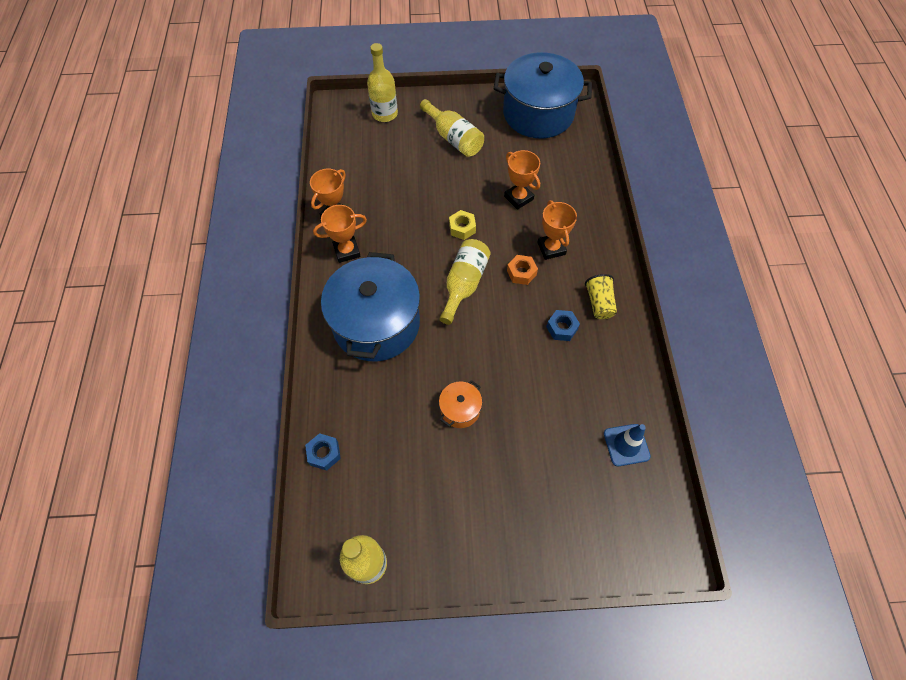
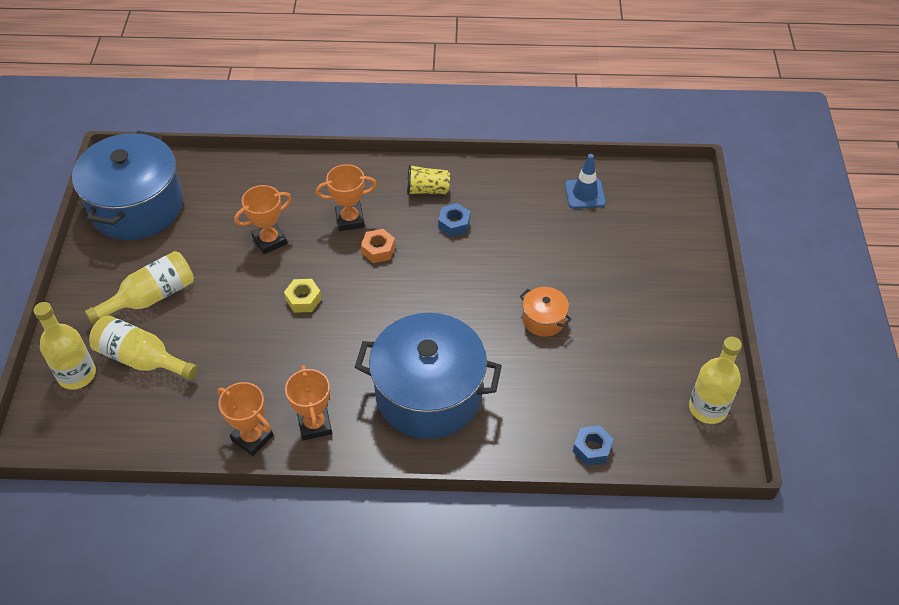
camera: 85 degrees left, 10 degrees down
(464, 284) = (386, 304): yellow bottle -> yellow bottle (141, 359)

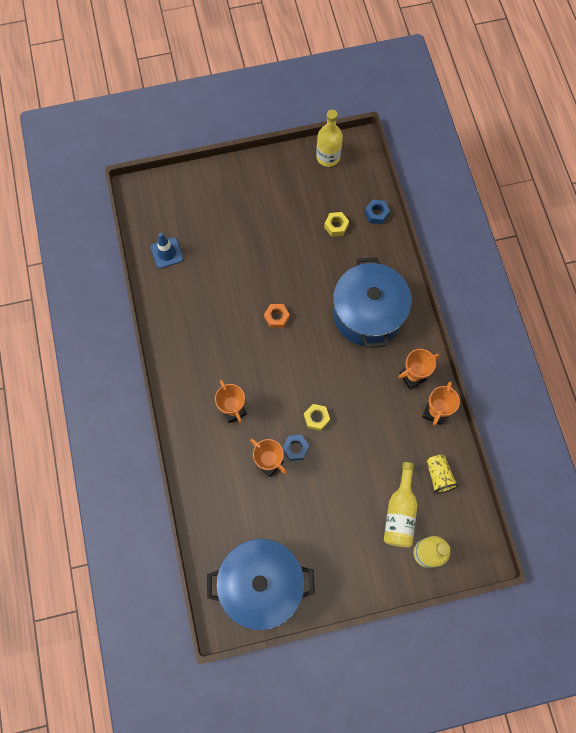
camera: 105 degrees left, 20 degrees up
(151, 297) = (346, 530): yellow bottle -> none
(378, 250) = (257, 380): orange nut -> orange nut (276, 317)
(427, 190) = (189, 362): yellow cup -> yellow cup (438, 475)
(454, 224) = (218, 334): blue nut -> blue nut (295, 448)
(543, 319) = (288, 258): orange pot -> none
(582, 389) = (336, 226): none -> yellow nut

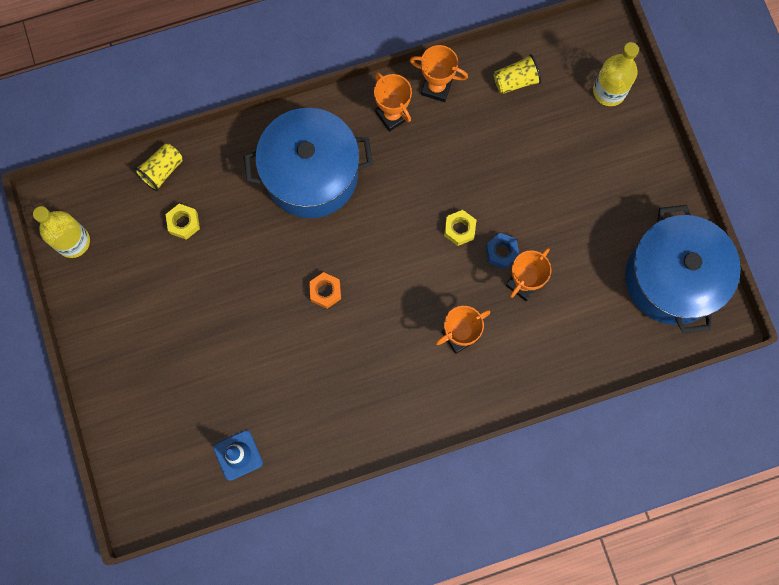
camera: 95 degrees left, 5 degrees up
(376, 214) = (162, 170): blue nut -> yellow cup
(400, 512) = (566, 123): yellow bottle -> none

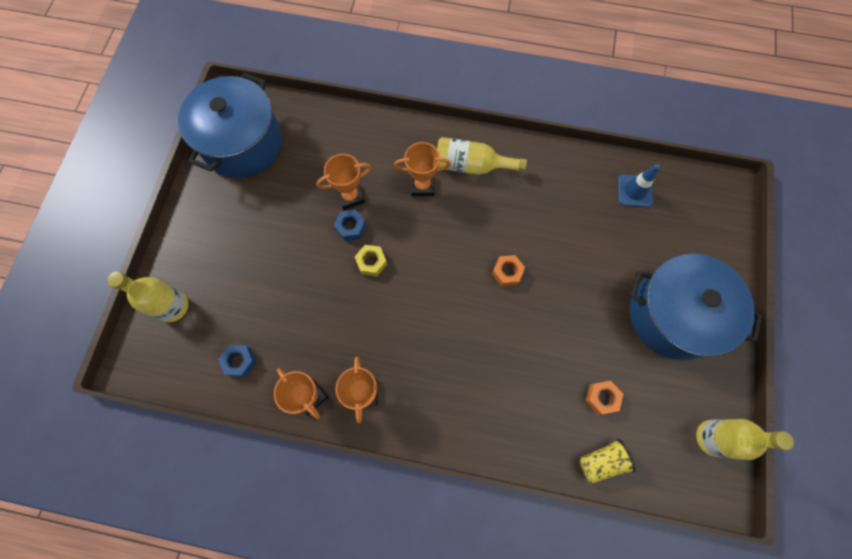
camera: 150 degrees left, 5 degrees down
(184, 223) = (602, 398): yellow nut -> orange nut
(311, 174) = (466, 378): blue pot -> blue pot (673, 315)
(423, 388) = (471, 165): none -> yellow bottle
(516, 81) = (239, 361): yellow cup -> blue nut

